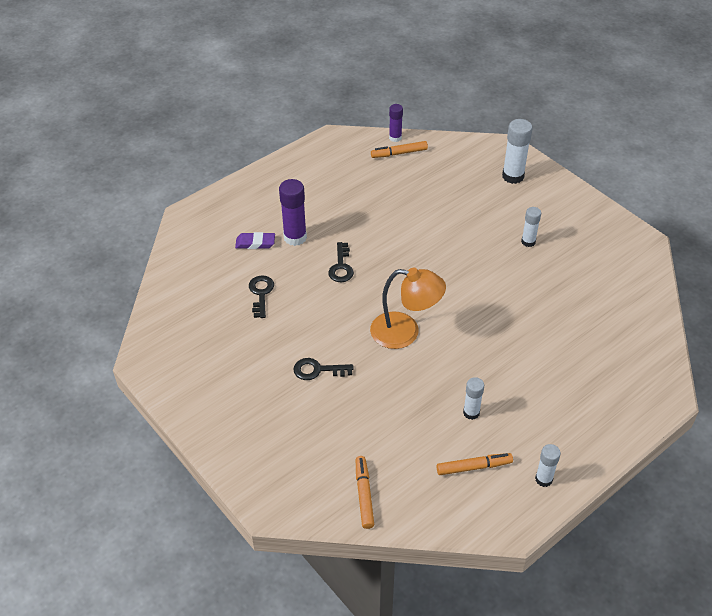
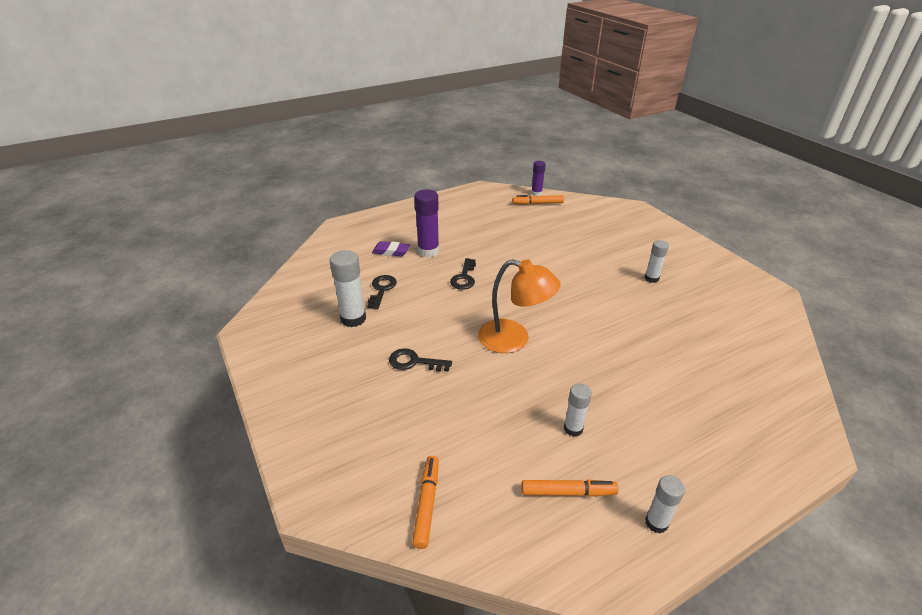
camera: 10 degrees right, 10 degrees down
(513, 176) = (640, 229): white glue stick -> white glue stick (353, 319)

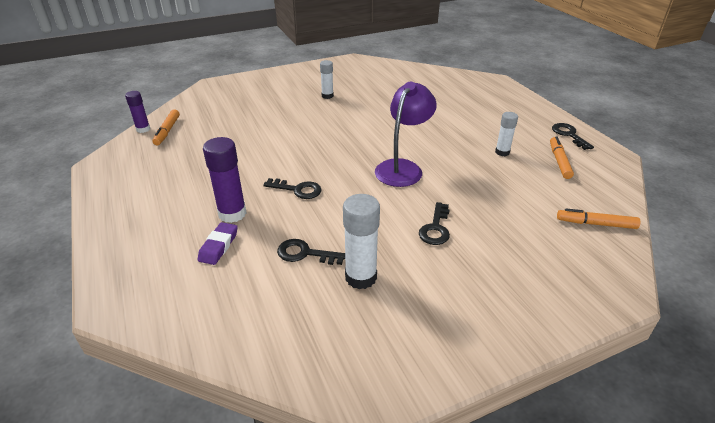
camera: 85 degrees left, 0 degrees up
(514, 339) = (403, 168): orange lamp -> purple lamp
(656, 523) = (569, 135): white glue stick -> black key

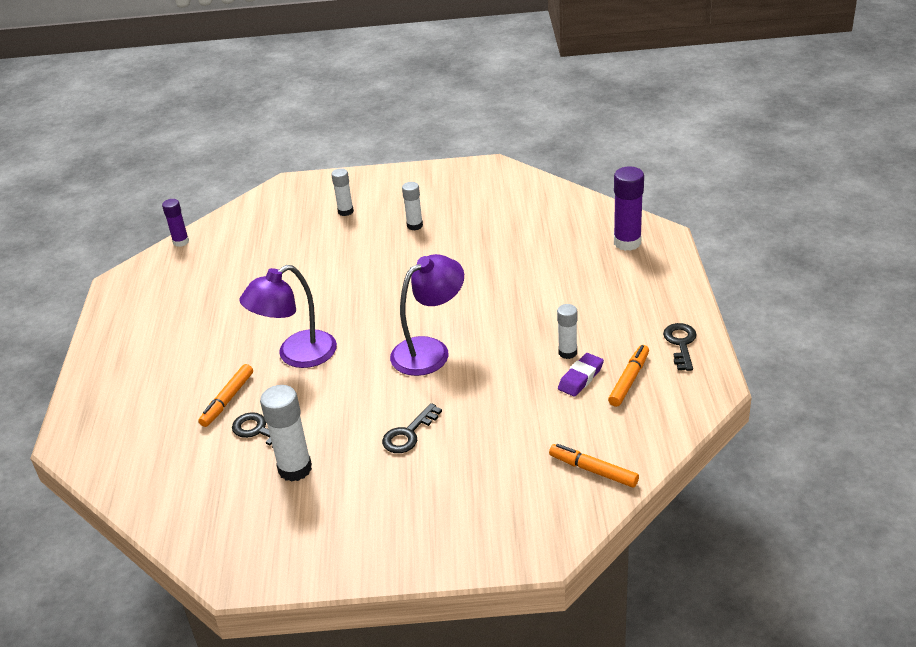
camera: 25 degrees right, 0 degrees up
(167, 131) = (204, 249): orange marker -> orange marker (227, 400)
(218, 246) = (184, 404): purple eraser -> purple eraser (580, 378)
(232, 214) = (216, 370): purple glue stick -> purple glue stick (627, 242)
(269, 94) = (345, 211): none -> white glue stick
(298, 190) = (297, 355): black key -> purple lamp

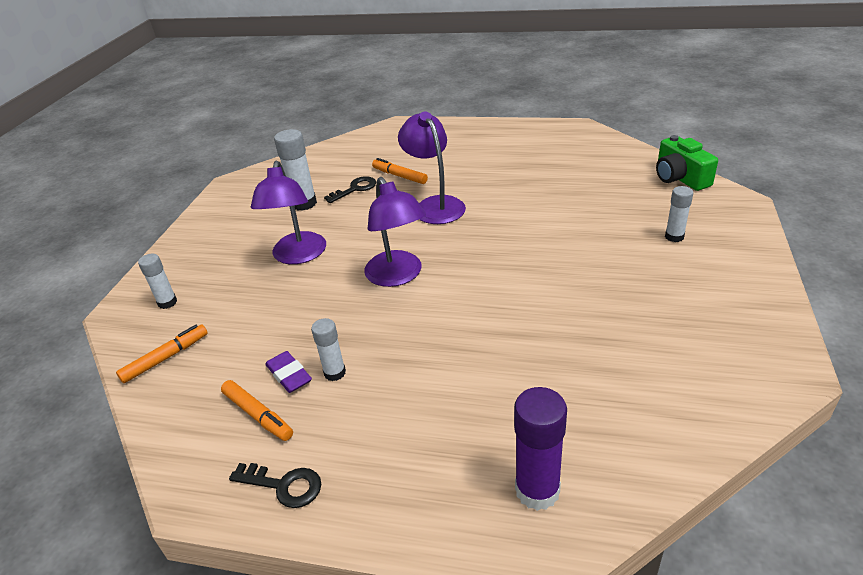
camera: 105 degrees right, 0 degrees up
(181, 242) = (633, 148): purple glue stick -> none
(245, 213) = (680, 178): none -> green camera
(408, 434) = (298, 256): black key -> purple lamp
(414, 226) = (633, 284): white glue stick -> white glue stick (167, 302)

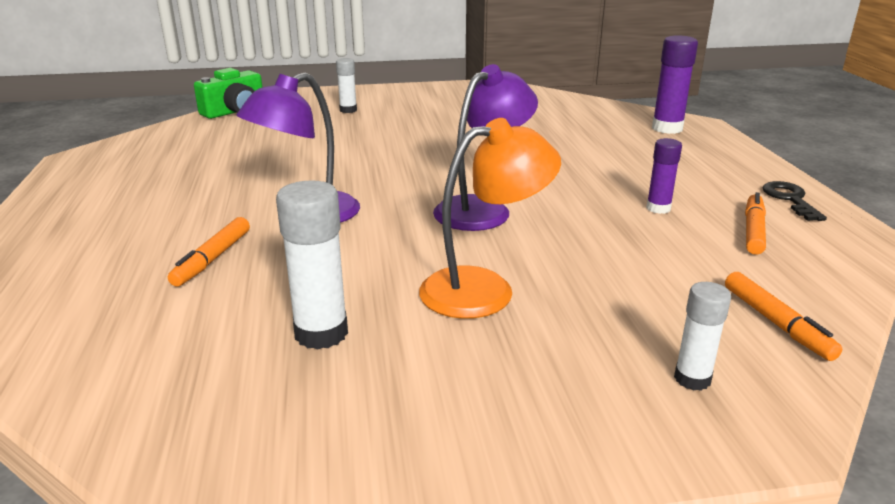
camera: 115 degrees left, 10 degrees down
(166, 358) = (776, 323): orange marker -> orange marker turned 135 degrees counterclockwise
(289, 375) = (690, 230): purple eraser -> none
(298, 256) = (485, 289): purple lamp -> orange lamp
(335, 373) = (658, 208): white glue stick -> purple glue stick
(355, 189) = (260, 291): black key -> none

